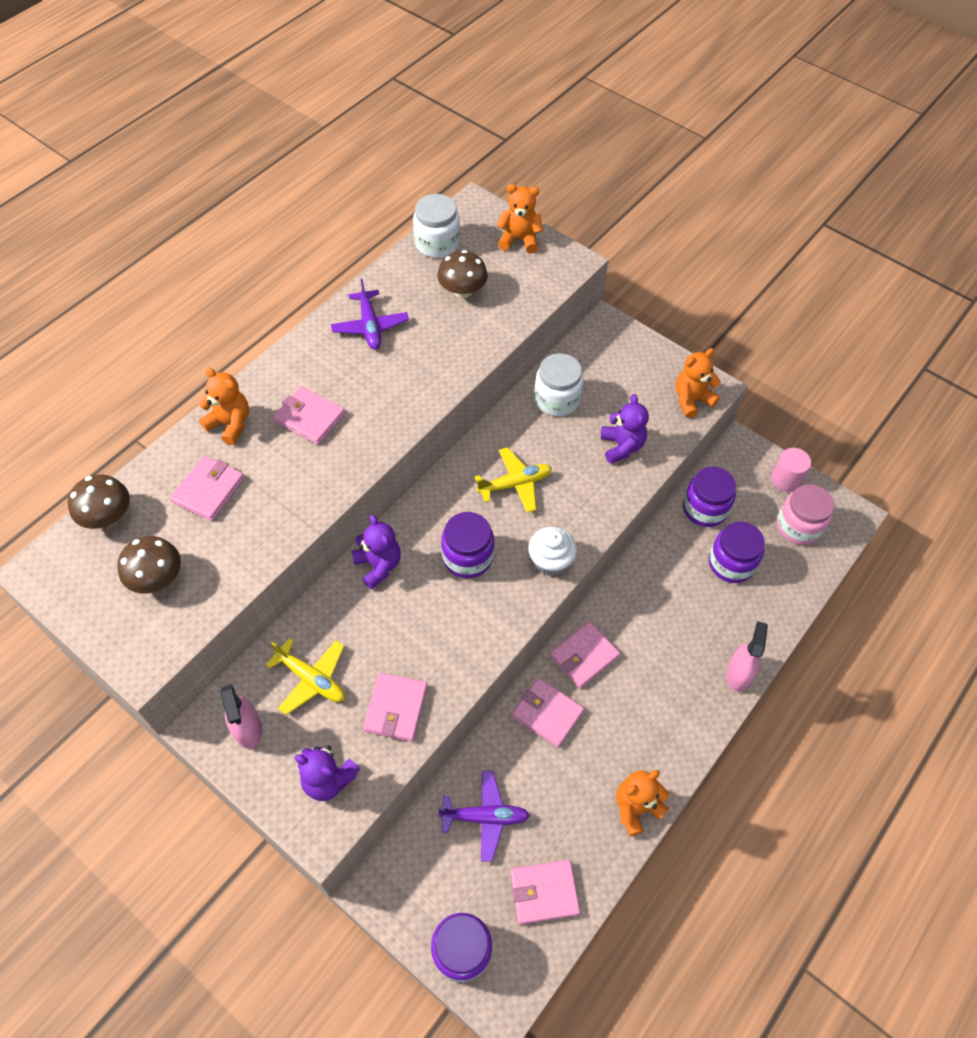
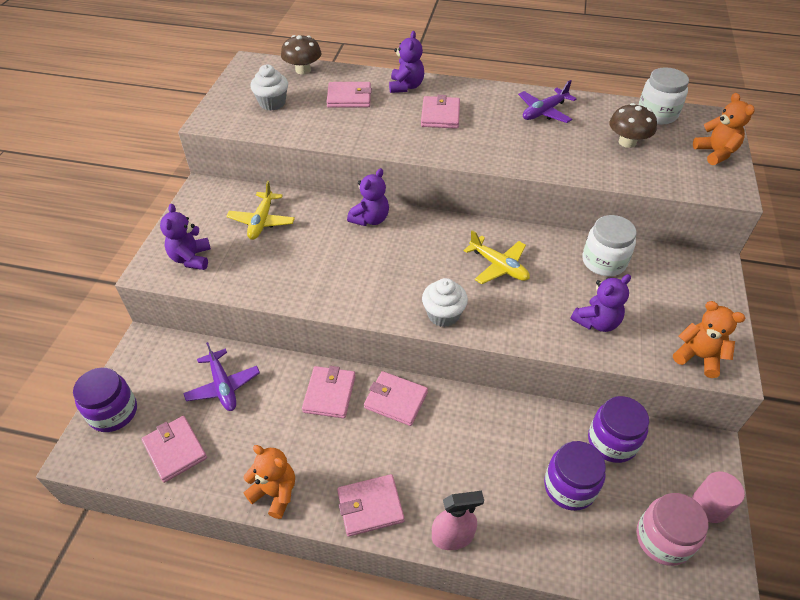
camera: 65 degrees right, 10 degrees down
(157, 578) = (272, 103): brown mushroom -> white cupcake
(230, 424) = (406, 86): orange teddy bear -> purple teddy bear
(248, 728) = (211, 207): pink spray bottle -> none
(396, 708) = (261, 272): pink wallet -> pink wallet (370, 506)
(467, 557) = (411, 263): purple jar -> none

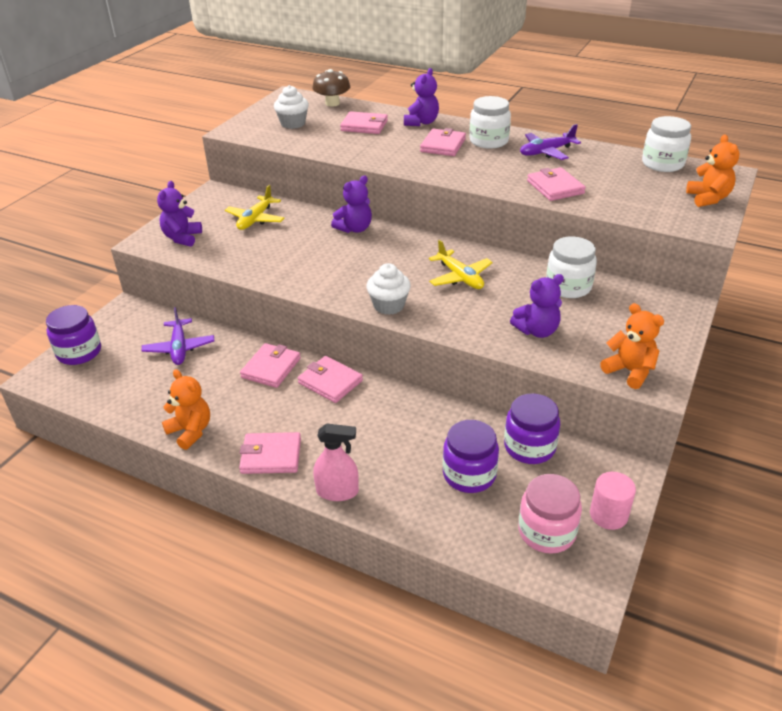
camera: 15 degrees right, 10 degrees down
(175, 450) = (119, 387): pink wallet -> pink wallet (555, 187)
(483, 104) = (488, 141): none -> white jar
(627, 142) = (618, 182): brown mushroom -> none

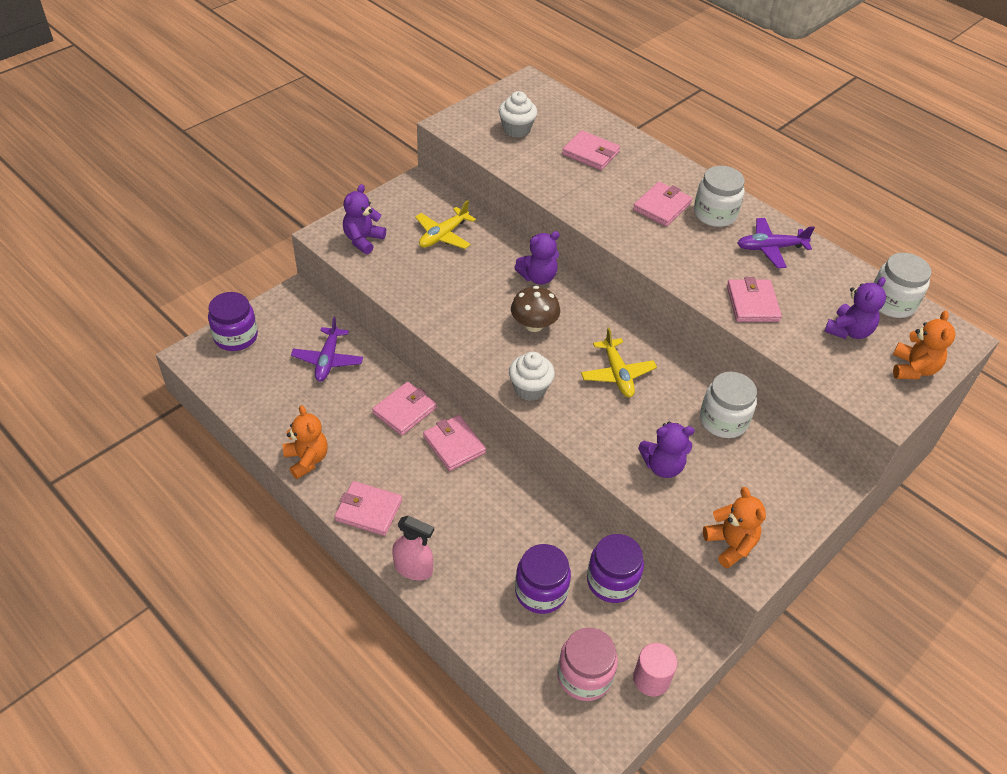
camera: 15 degrees right, 10 degrees up
(332, 103) = (571, 108): brown mushroom -> brown mushroom (534, 325)
(421, 122) = (655, 164): purple teddy bear -> purple teddy bear (848, 331)

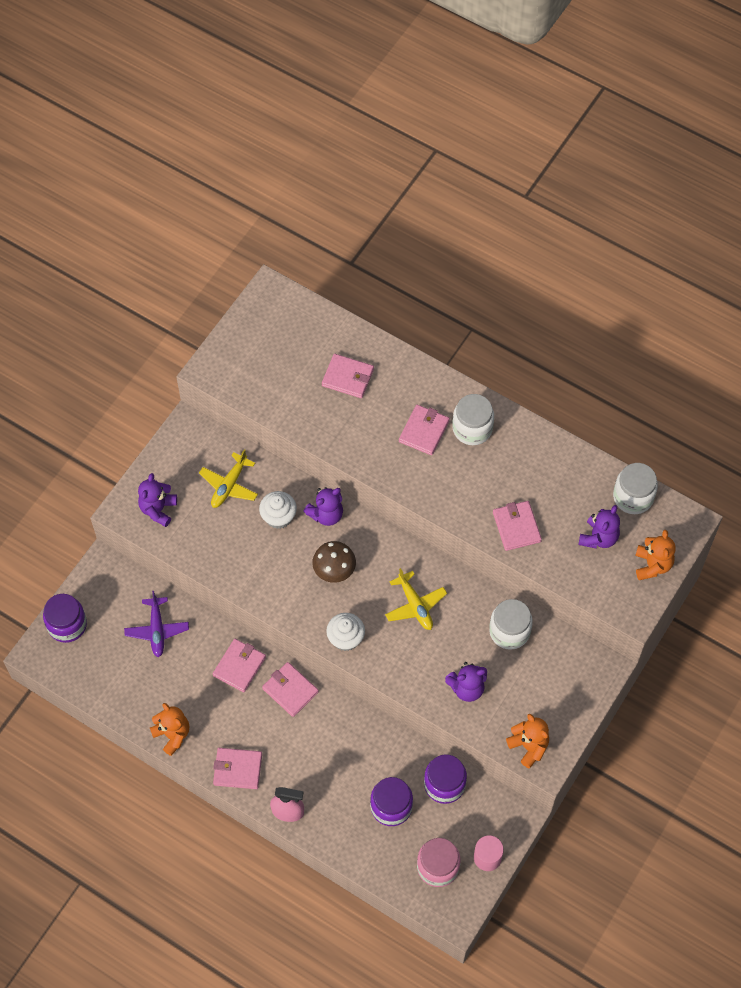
camera: 10 degrees left, 15 degrees up
(516, 129) = (272, 362): white cupcake -> white cupcake (278, 517)
(770, 248) = (525, 458): purple plane -> none

